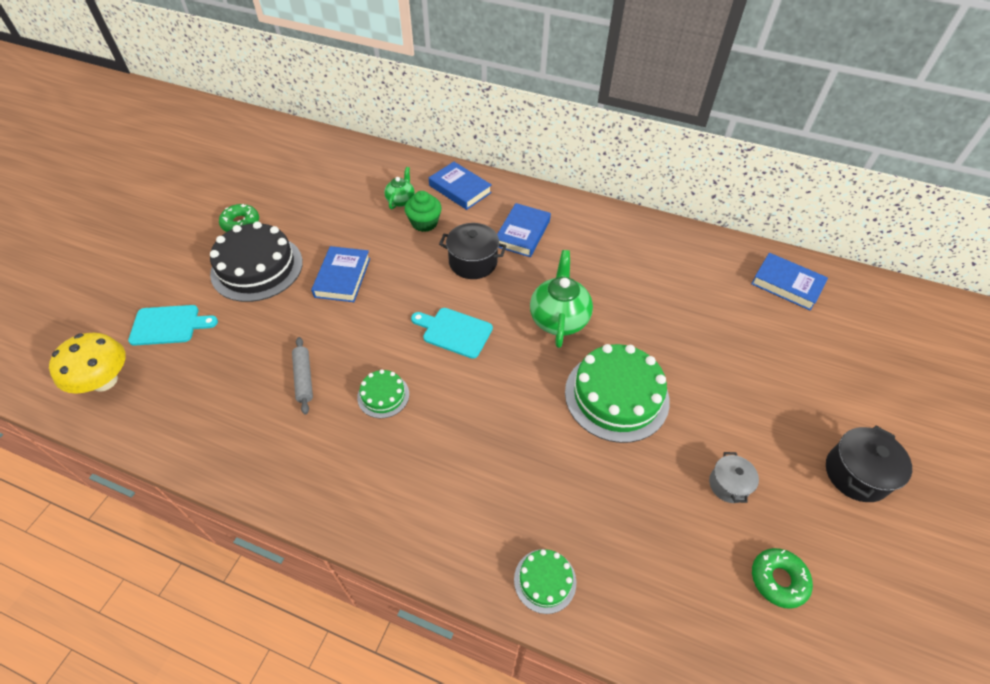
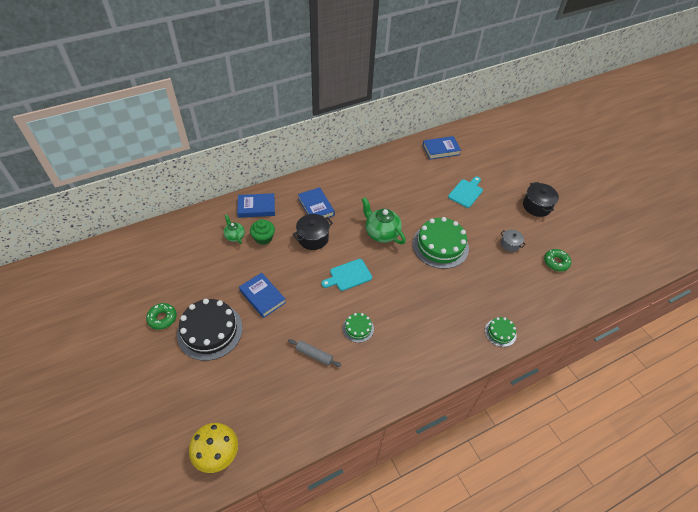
camera: 50 degrees left, 0 degrees up
(169, 325) = (207, 398): turquoise cutting board -> turquoise cutting board (466, 192)

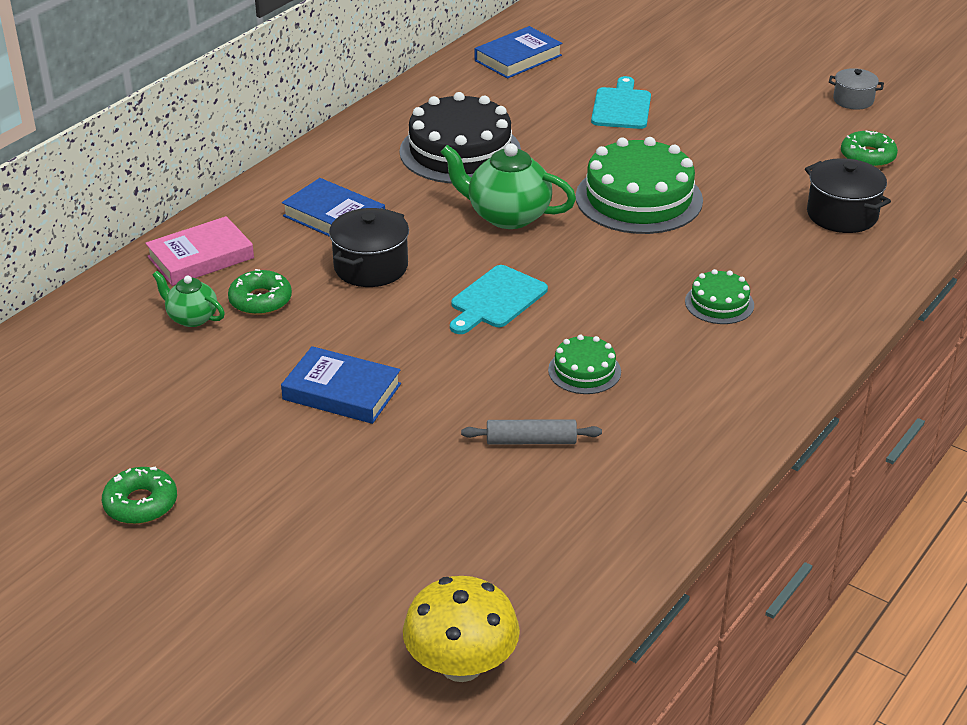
camera: 25 degrees left, 15 degrees down
(210, 331) = (271, 485): black cake -> black cake (460, 151)
(256, 207) = (200, 257): blue book -> pink book
(263, 238) = (260, 300): green cupcake -> green donut
(500, 332) = (854, 285): green cake -> green cake (719, 303)
(510, 244) = (766, 157): grey pot -> grey pot (853, 100)
(536, 206) = (768, 89): black pot -> black pot (842, 215)

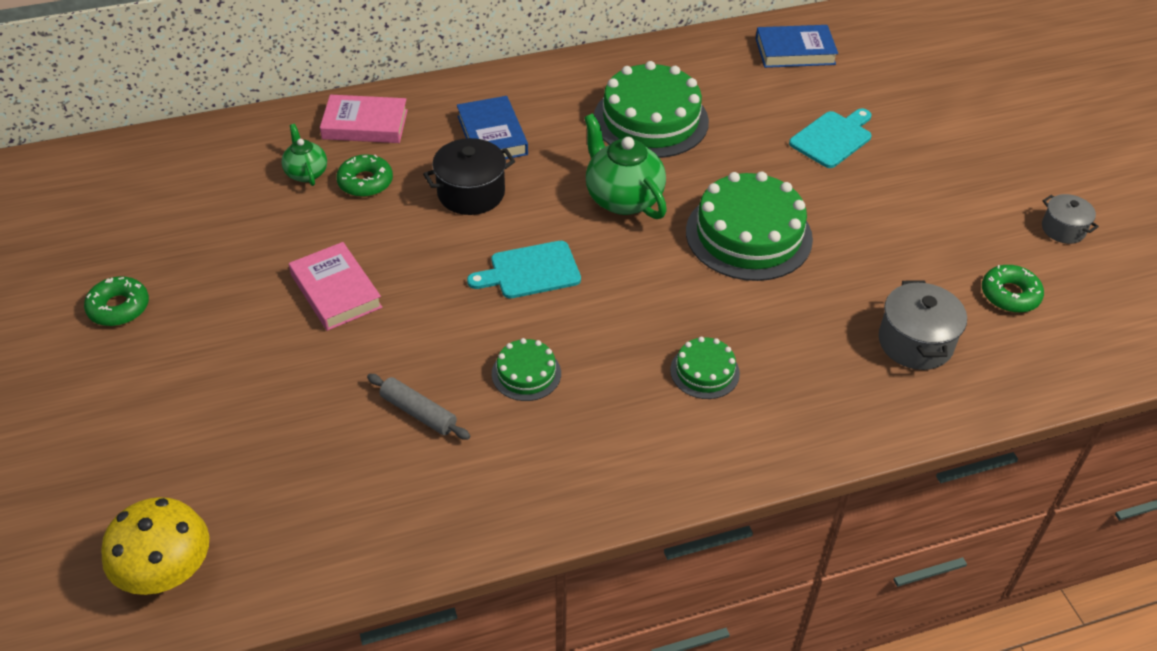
camera: 35 degrees right, 10 degrees up
(342, 391) = (336, 291): blue book -> pink book
(460, 151) = (651, 120): black cake -> green cake
(842, 215) = (915, 342): black pot -> grey pot

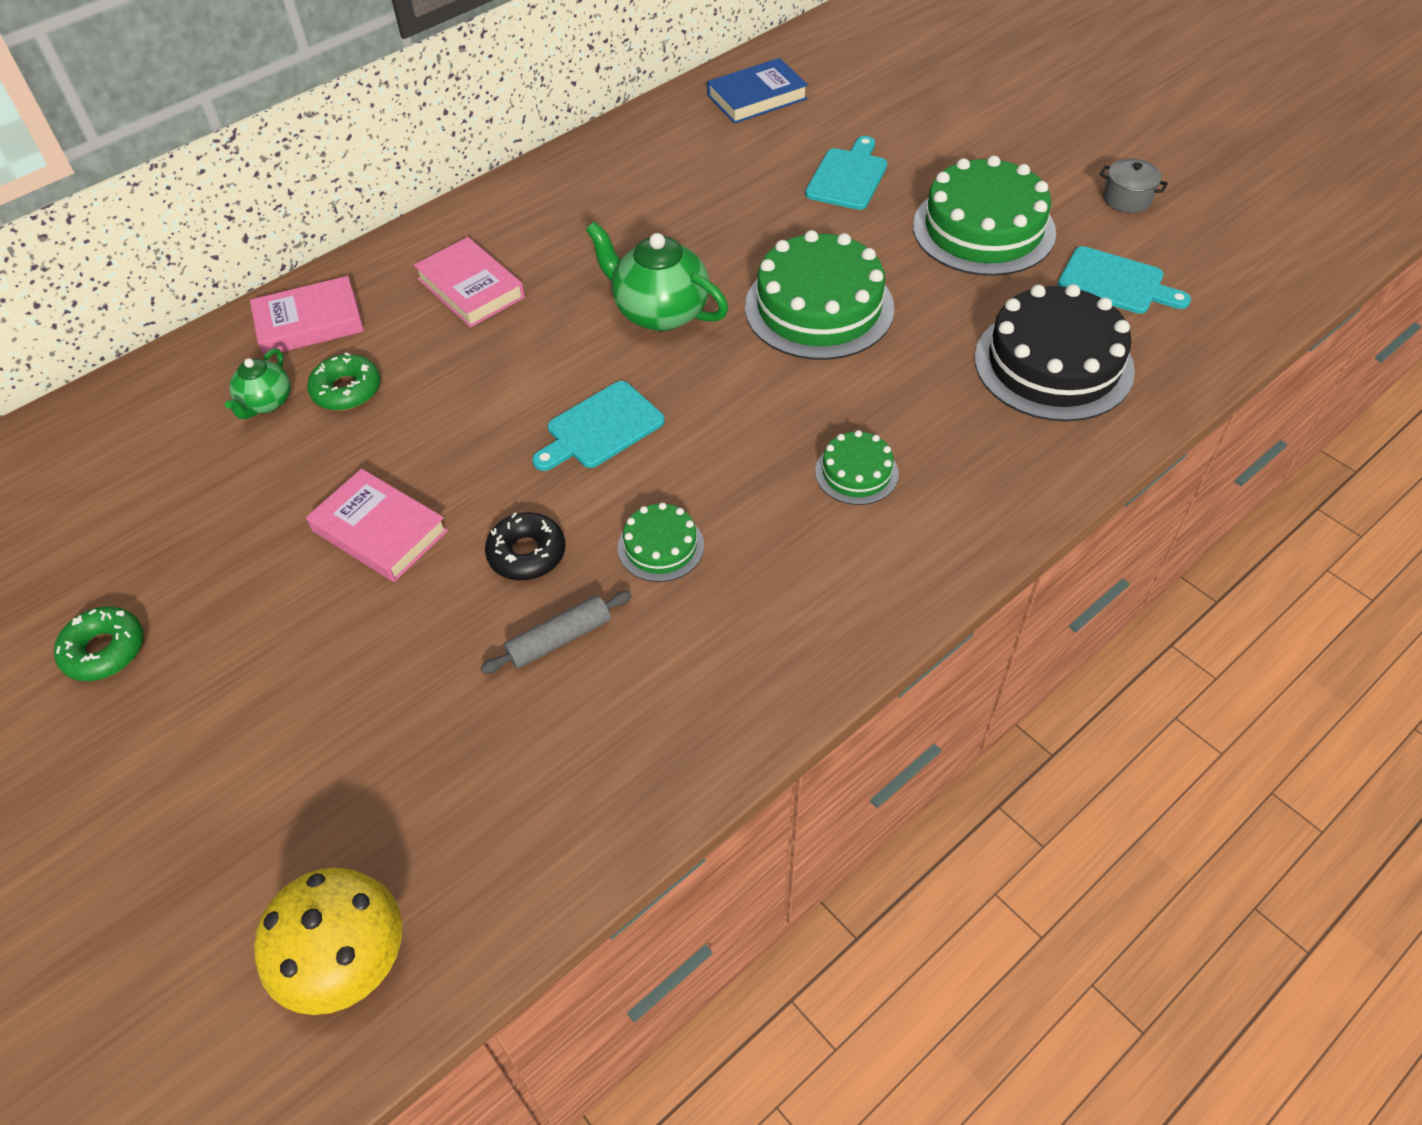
camera: 20 degrees left, 5 degrees up
(306, 173) = (266, 403): green teapot -> green teapot turned 120 degrees counterclockwise
(418, 413) = (559, 639): grey rolling pin -> grey rolling pin turned 45 degrees counterclockwise
(428, 344) = (527, 553): none -> black donut
(471, 193) = (482, 362): black pot -> none
(492, 135) = (471, 288): blue book -> pink book
(651, 120) = (643, 216): green cake -> green cake (983, 229)
(915, 342) = (1053, 364): grey pot -> black cake
(1010, 295) = (1116, 283): green donut -> turquoise cutting board

